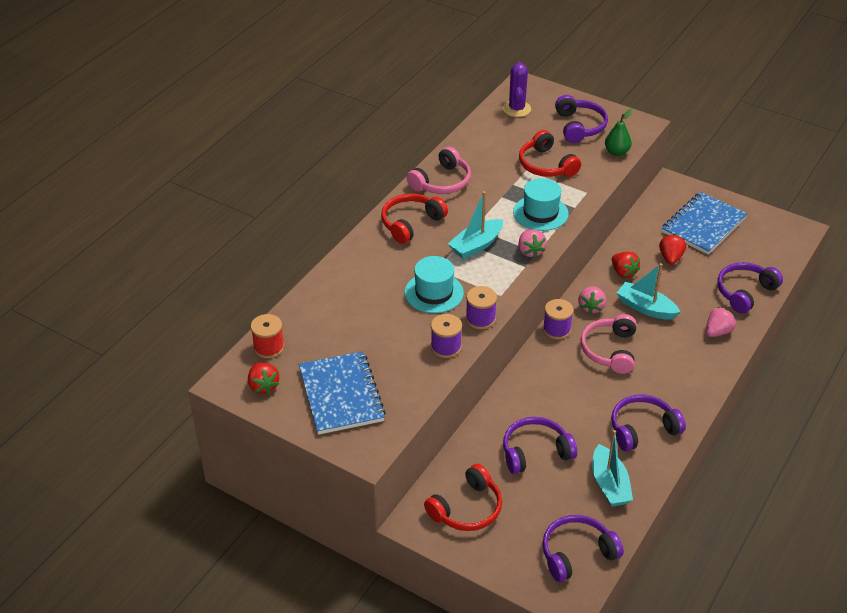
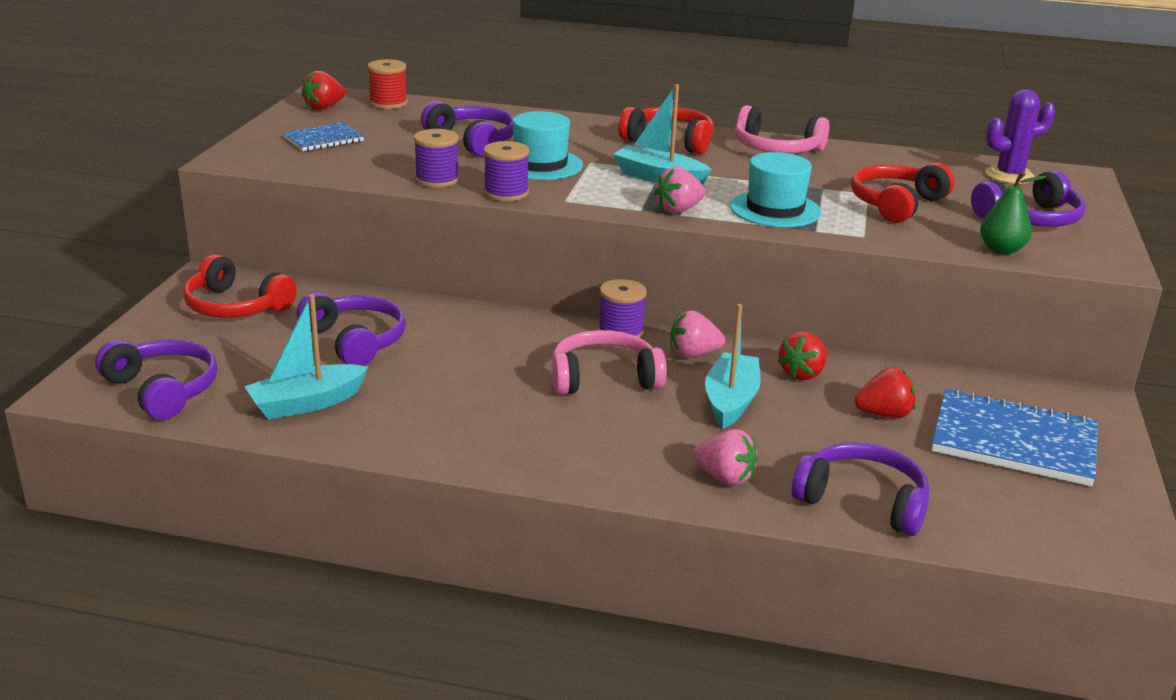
camera: 70 degrees right, 15 degrees down
(341, 395) = (324, 139): blue notebook -> blue notebook, size x0.56
(642, 429) = (438, 421): purple headphones -> purple headphones (473, 141)

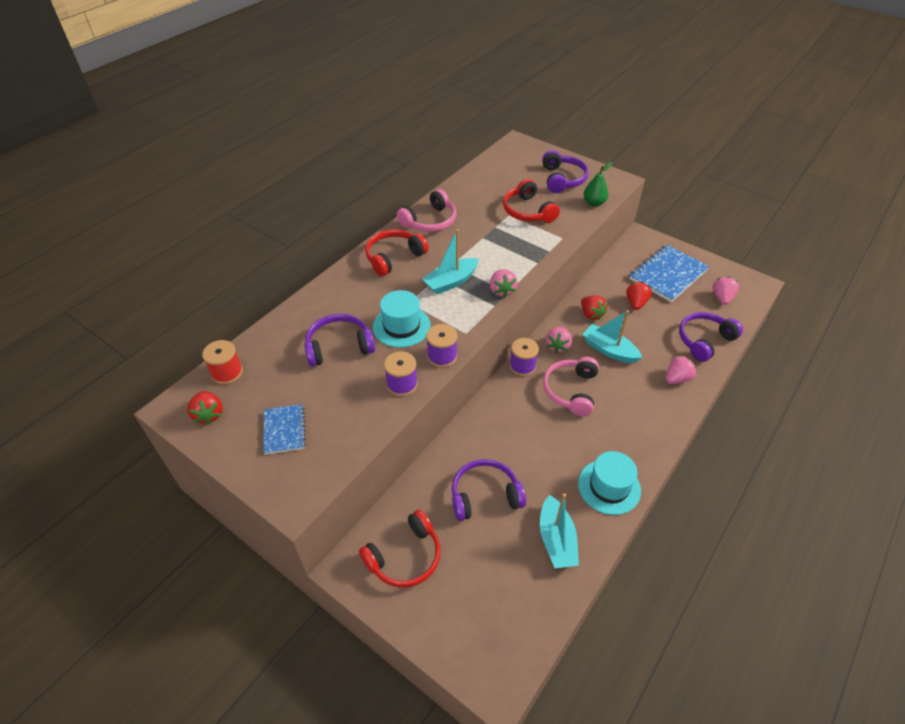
camera: 65 degrees left, 20 degrees up
(163, 390) = (513, 623): purple headphones -> none
(775, 209) = (516, 254): turquoise hat -> turquoise hat (609, 487)
(1009, 175) = (508, 162): purple cactus -> none
(1023, 514) = (722, 298): none -> pink strawberry

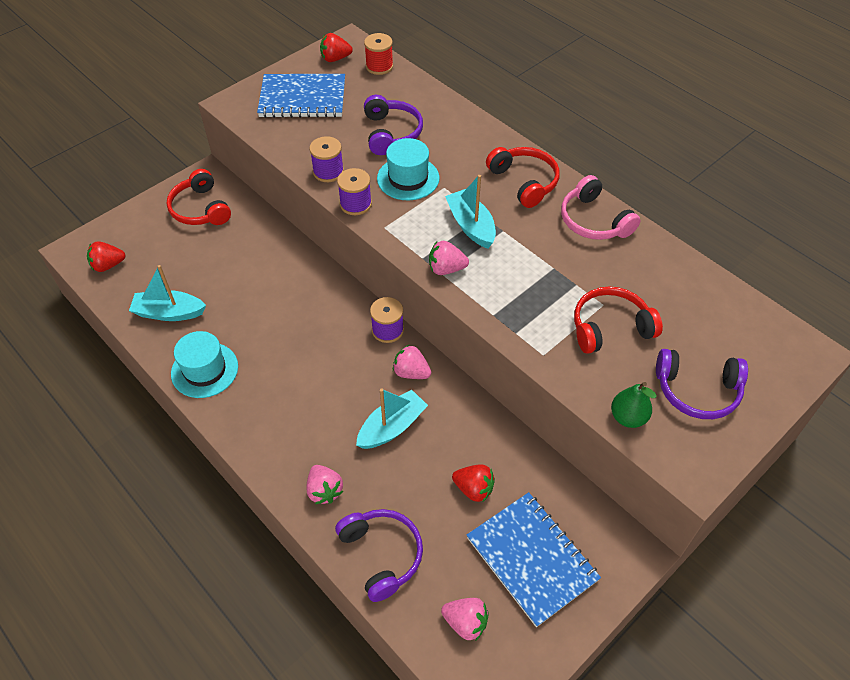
camera: 100 degrees right, 5 degrees up
(284, 430) = (302, 98): blue notebook -> blue notebook, size x1.80
(485, 495) = (235, 269): purple headphones -> none
(571, 390) = (338, 368): pink headphones -> none
(591, 314) = (460, 425): red strawberry -> red strawberry (108, 265)

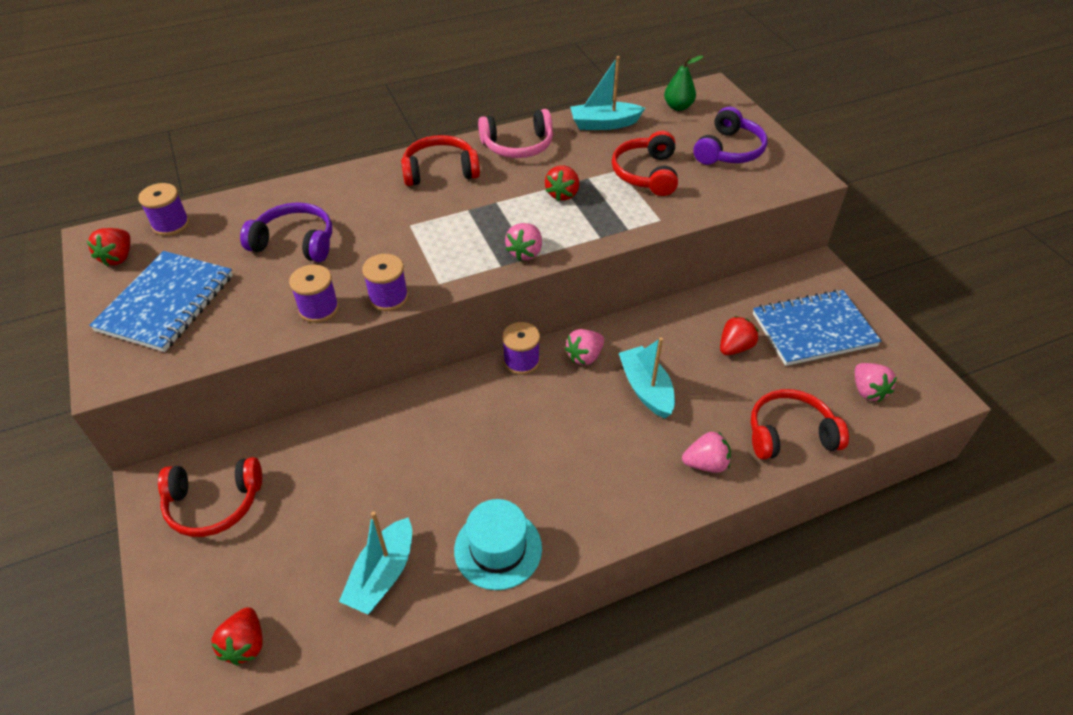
camera: 70 degrees left, 5 degrees down
(379, 66) = (171, 224): red spool -> purple spool
(382, 555) = (789, 434): purple headphones -> red headphones
(408, 178) = (377, 247): turquoise hat -> none
(465, 622) = (867, 391): pink strawberry -> pink strawberry turned 120 degrees clockwise
(471, 225) = (476, 220): turquoise boat -> turquoise boat (604, 124)
(540, 272) = (562, 194): none -> red strawberry
(628, 417) = (743, 192): green pear -> green pear (678, 107)

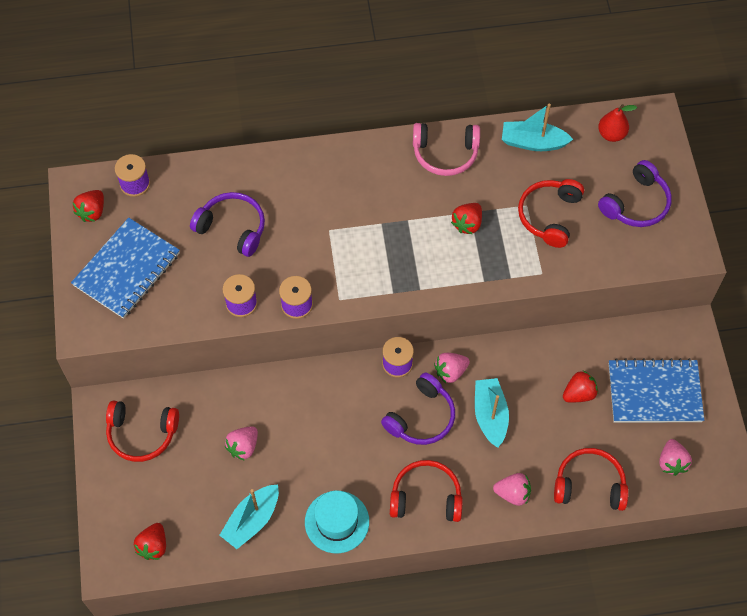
camera: 15 degrees right, 15 degrees up
(440, 171) = (368, 170): red headphones -> red headphones (426, 497)
(525, 252) = (416, 283): pink strawberry -> pink strawberry (243, 447)
(567, 408) = (421, 417): none -> purple headphones
(678, 107) = (611, 134): green pear -> red pear

